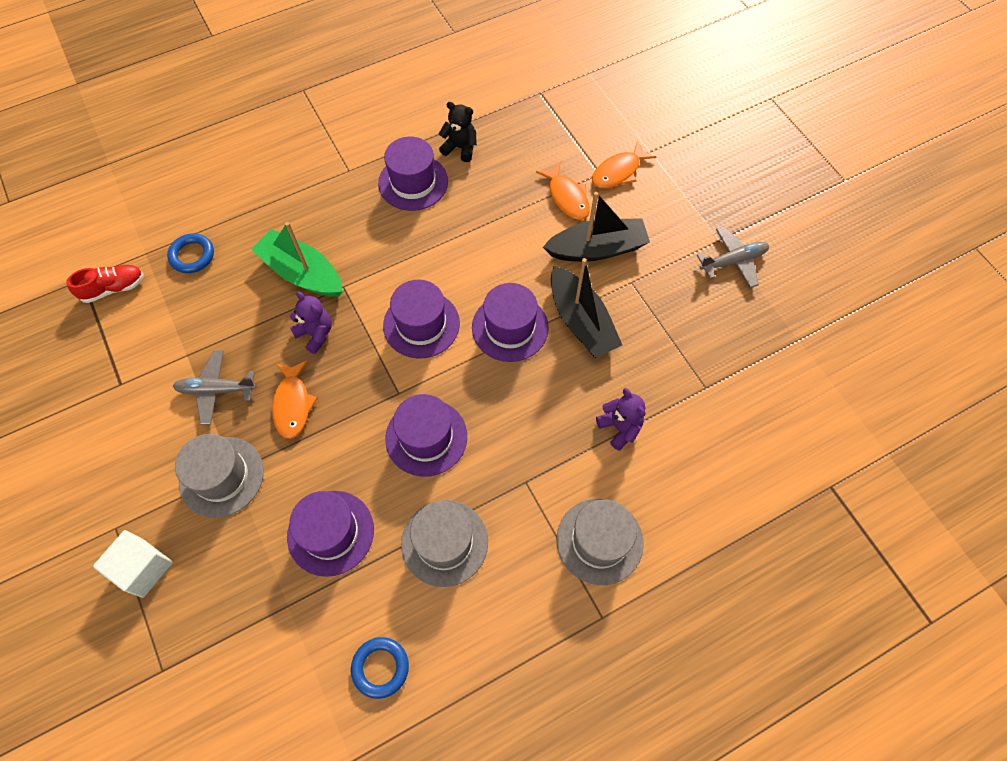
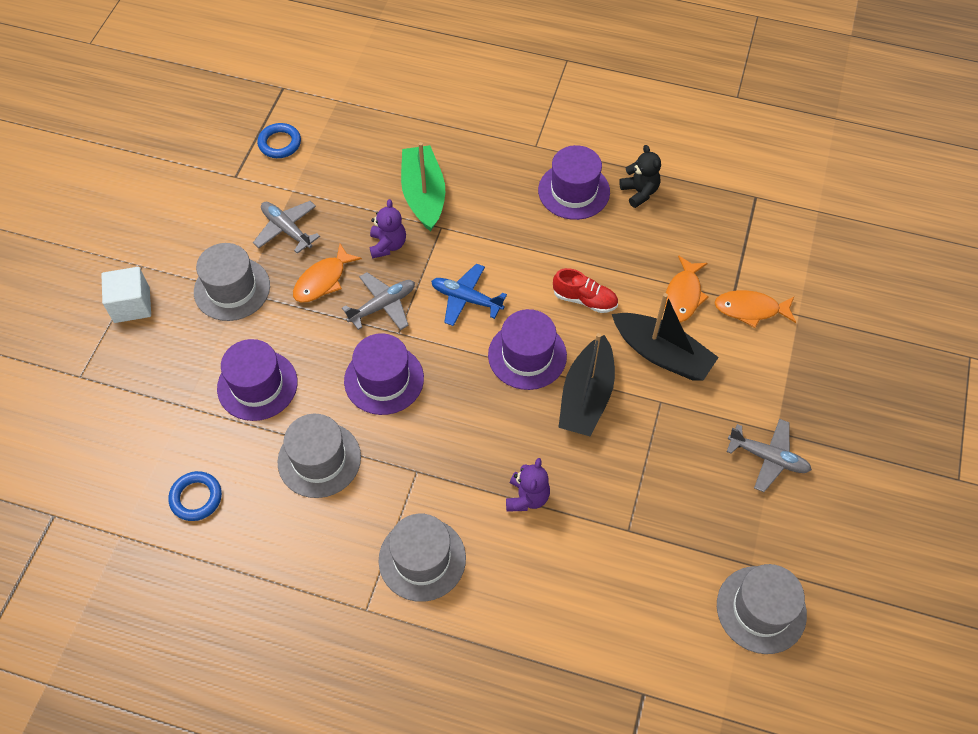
camera: 45 degrees right, 5 degrees down
(113, 288) = (295, 109): red shoe -> red shoe (585, 300)
(192, 255) = (365, 125): blue ring -> blue ring (279, 143)
(363, 383) = (383, 305): none -> grey plane
(421, 324) = (466, 299): purple hat -> blue plane
(833, 363) = (761, 609): none -> grey hat

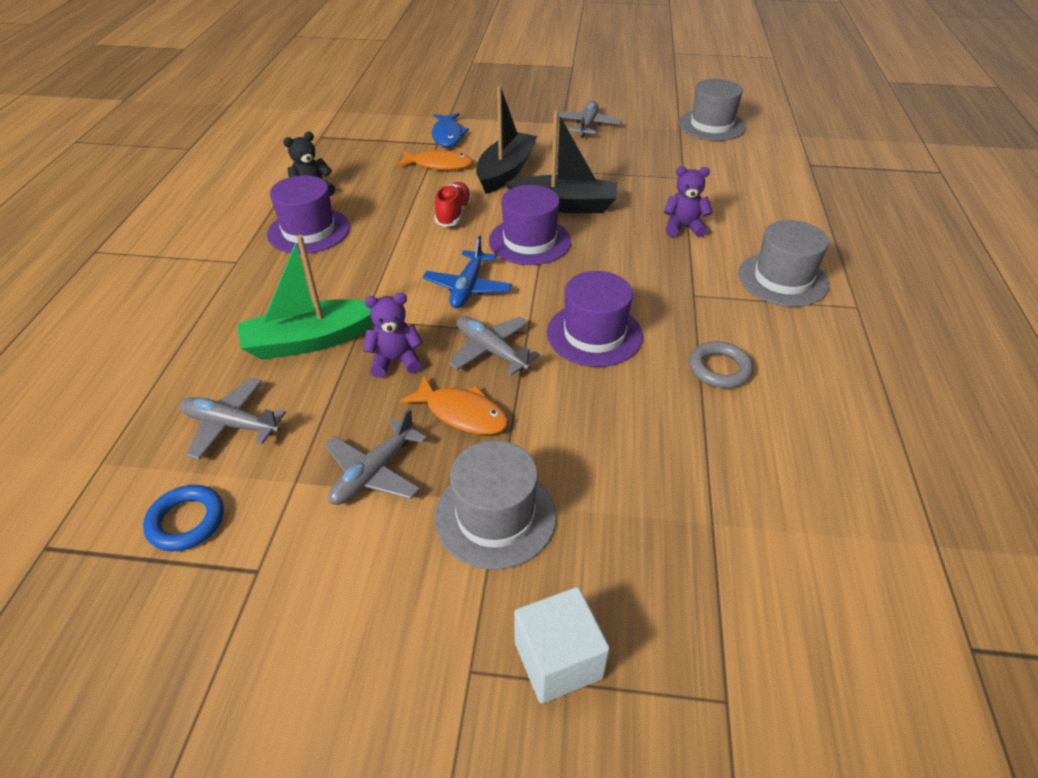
camera: 100 degrees left, 15 degrees down
(196, 498) = (833, 473): blue ring -> none
(257, 385) = (646, 447): purple hat -> none
(319, 459) = (719, 369): grey hat -> grey ring
(350, 157) = (231, 425): none -> grey plane
(750, 309) = (447, 135): orange fish -> blue fish

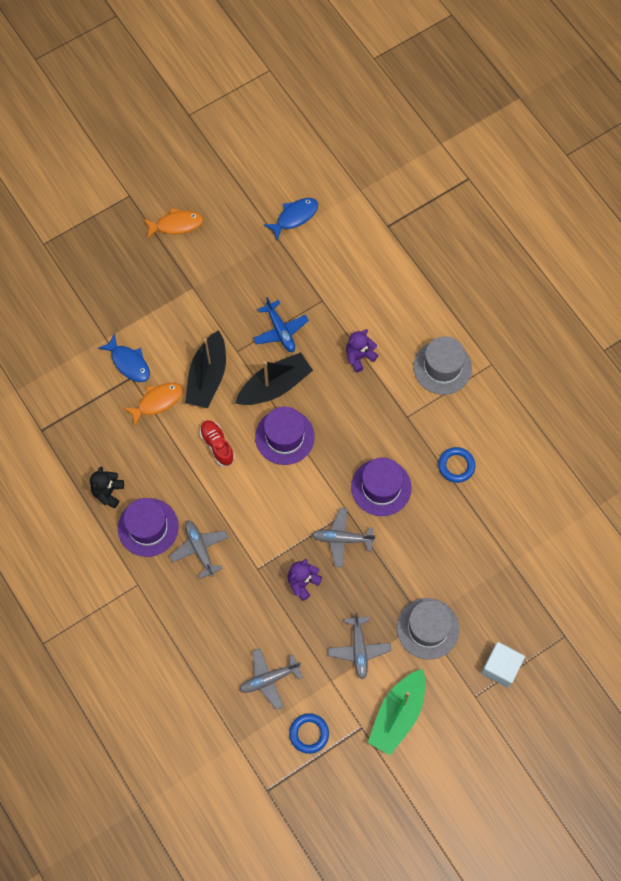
camera: 40 degrees left, 25 degrees up
(310, 341) = (247, 604): green boat -> green boat (397, 714)
(462, 413) = (365, 588): orange fish -> orange fish (176, 224)
(468, 288) = (287, 503): blue plane -> blue plane (280, 331)
(505, 172) = (207, 377): black boat -> black boat turned 150 degrees counterclockwise
(587, 125) = (212, 279): grey plane -> grey plane (199, 549)
(711, 125) = (294, 217): grey hat -> blue fish
(719, 369) = (456, 466): grey ring -> blue ring

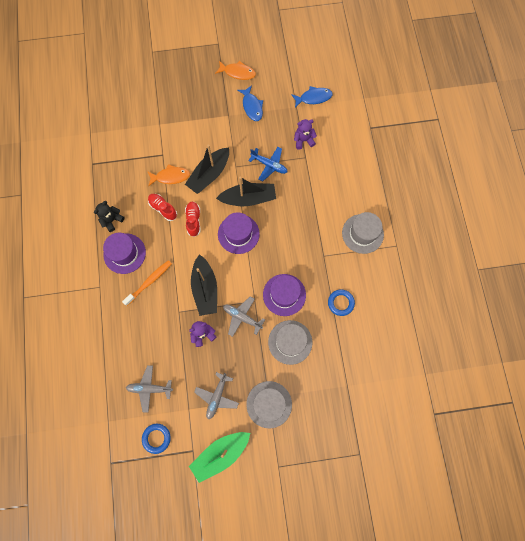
camera: 25 degrees right, 5 degrees up
(129, 363) = (165, 145): blue fish -> blue fish (252, 107)
(169, 447) = (163, 209): none -> red shoe
(199, 549) = (149, 282): grey plane -> orange toothbrush
(277, 525) = (205, 289): none -> black boat
(280, 331) = (269, 165): blue plane -> blue plane turned 60 degrees counterclockwise
(359, 356) = (311, 203): purple teddy bear -> purple teddy bear (303, 140)
(417, 542) = (290, 342): none -> grey hat
(500, 667) = (305, 455): white cube -> none

